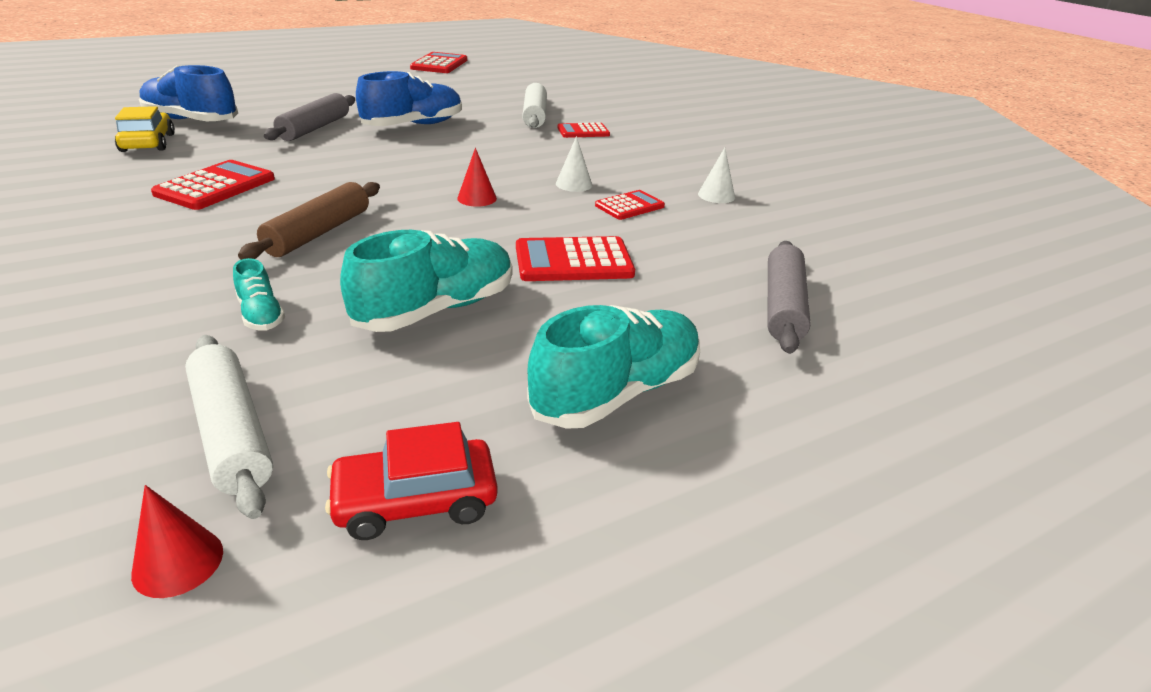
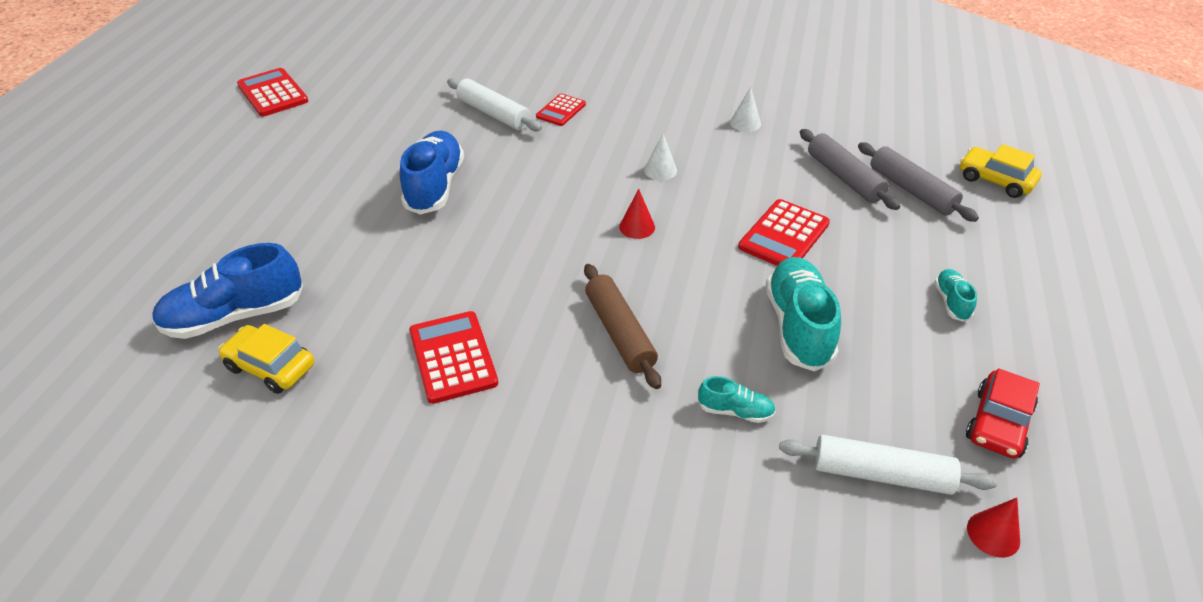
camera: 45 degrees left, 10 degrees up
(315, 128) = (367, 244): grey rolling pin -> grey rolling pin (844, 177)
(616, 392) = (951, 302): turquoise shoe -> turquoise shoe, size x0.49
(629, 206) = (724, 167): red calculator -> none
(919, 355) = (995, 180): none -> yellow car

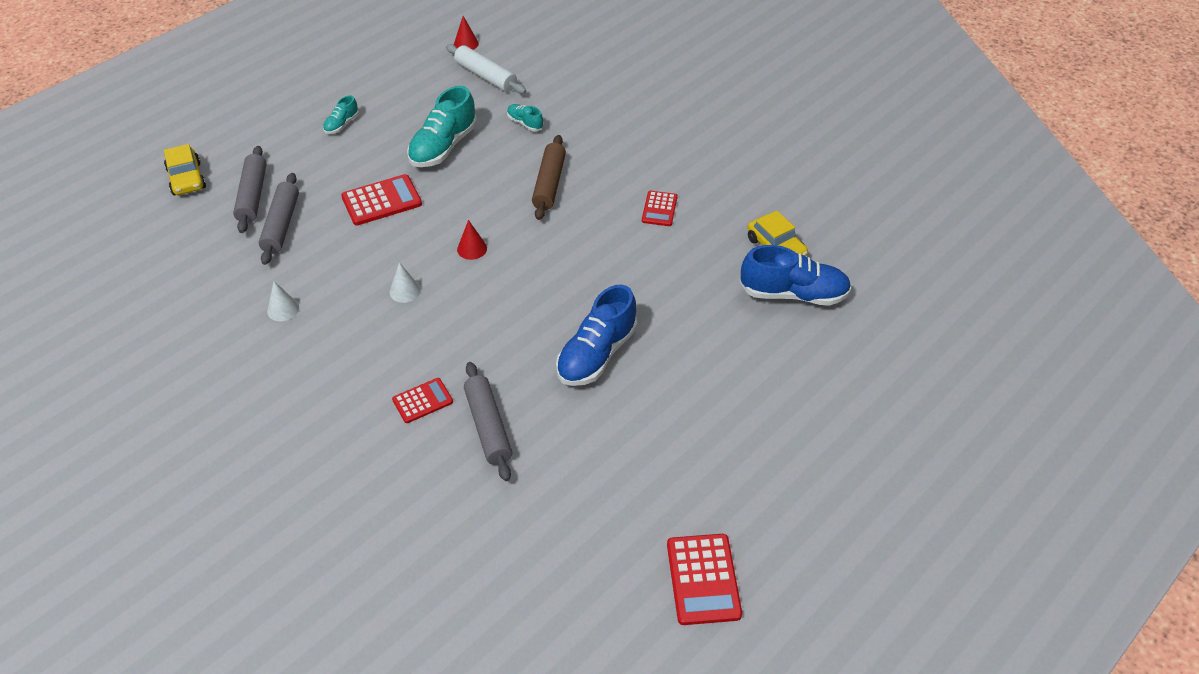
camera: 150 degrees left, 5 degrees up
(453, 357) = (659, 209): red calculator -> red calculator, size x0.63
(493, 114) = (488, 426): white rolling pin -> grey rolling pin
(998, 423) = (405, 71): red car -> none

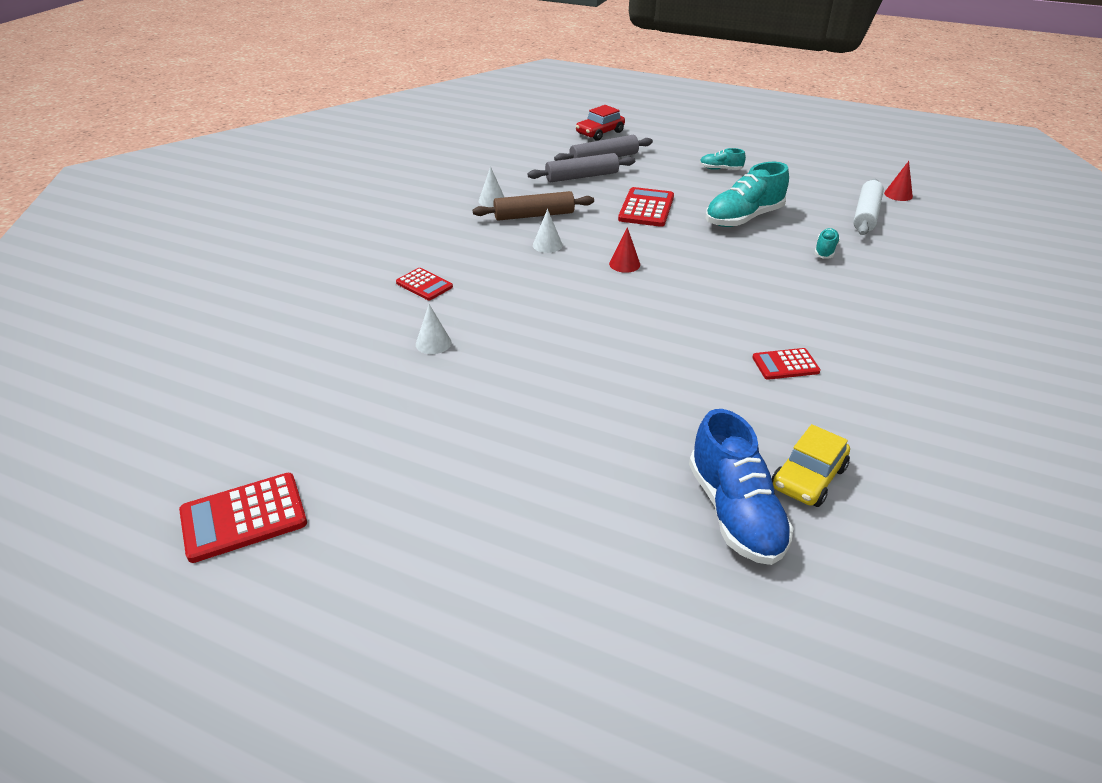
camera: 70 degrees right, 10 degrees down
(186, 179) = (600, 133): yellow car -> red car
(381, 201) = (646, 208): red calculator -> red calculator turned 120 degrees counterclockwise
(443, 147) = (743, 218): turquoise shoe -> turquoise shoe turned 45 degrees counterclockwise
(488, 426) = (408, 325): grey rolling pin -> none
(526, 413) = (433, 343): none -> white cone
(549, 184) = (752, 285): brown rolling pin -> brown rolling pin (534, 215)
(596, 354) = (533, 369): blue shoe -> none

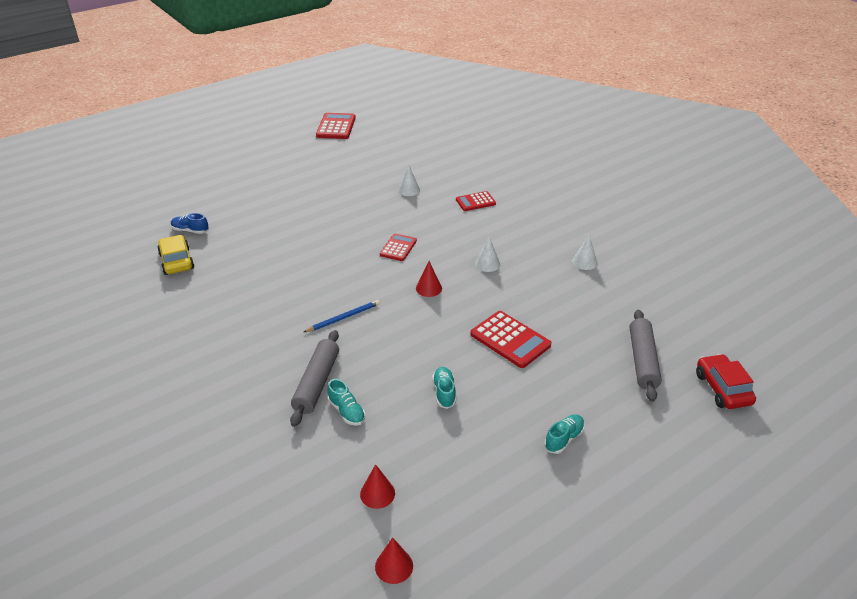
camera: 120 degrees right, 0 degrees up
(534, 215) = (541, 274): brown rolling pin -> none
(581, 176) = (604, 328): grey rolling pin -> grey rolling pin (317, 383)
(728, 295) = (343, 318): none -> blue pencil
(735, 512) = (190, 230): blue shoe -> blue shoe, size x0.49
(743, 218) = (444, 392): turquoise shoe -> turquoise shoe, size x0.49
(785, 365) = (252, 302): red calculator -> red calculator (398, 248)
(866, 215) = (377, 493): white rolling pin -> red cone

